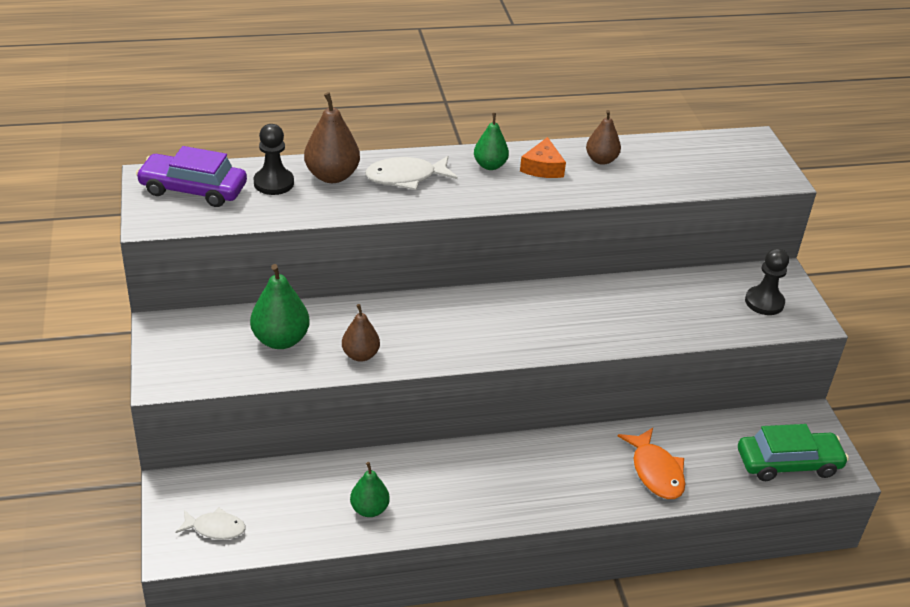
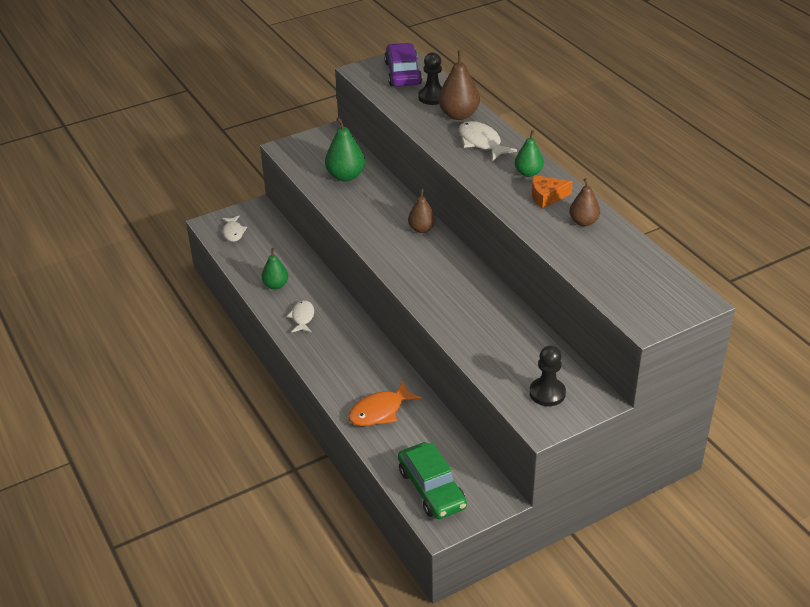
camera: 75 degrees right, 0 degrees up
(360, 355) = (350, 209): brown pear -> brown pear (422, 229)
(452, 498) = (302, 317): none -> white fish

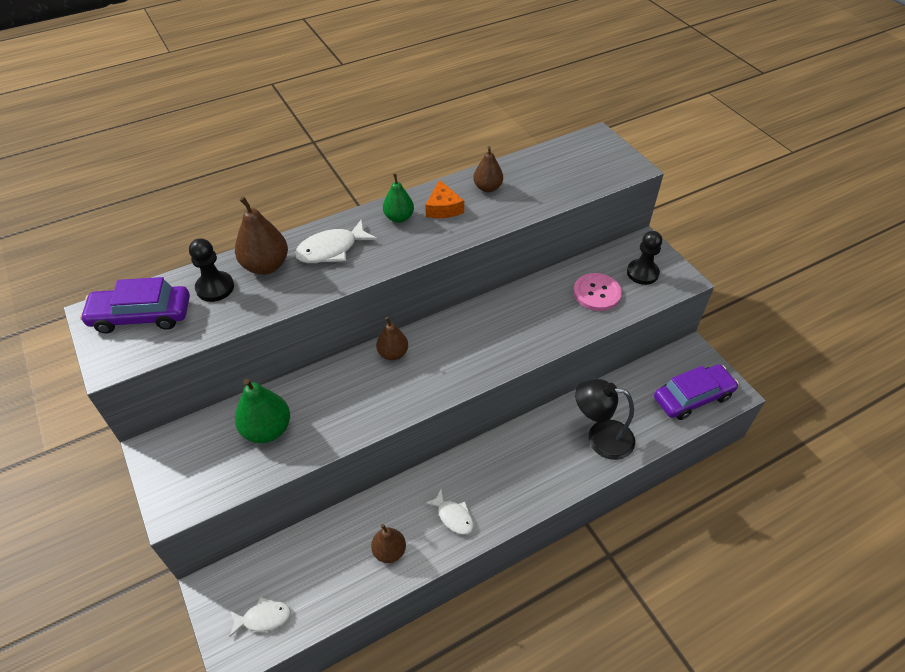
camera: 90 degrees left, 10 degrees up
(276, 285) = (389, 551): green pear -> brown pear
(302, 317) = (453, 516): white fish -> white fish turned 135 degrees counterclockwise
(380, 411) = (600, 437): orange fish -> black lamp
(431, 488) = (692, 397): green car -> purple car
(510, 355) = (597, 293): none -> pink button

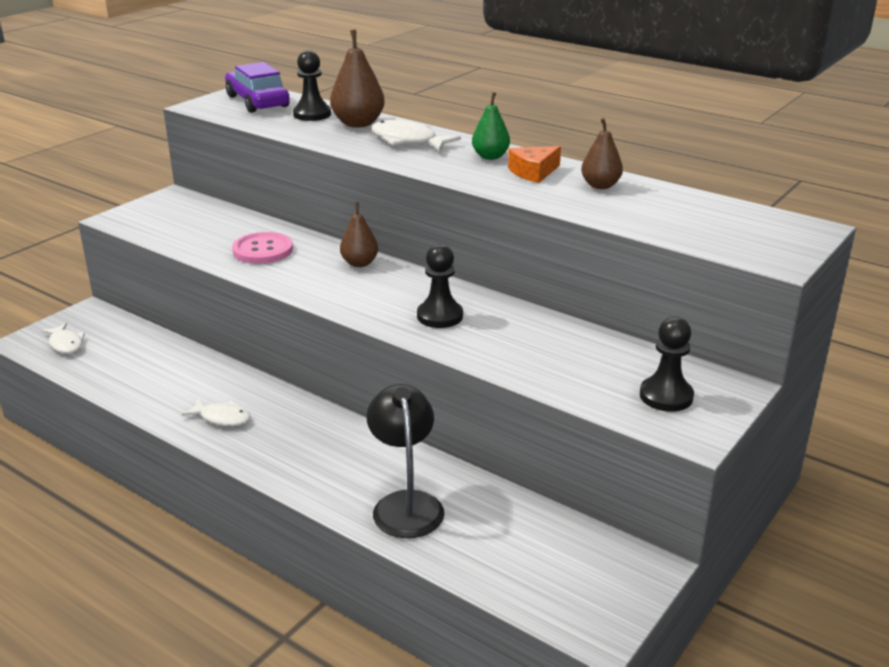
camera: 65 degrees right, 20 degrees down
(267, 429) = (220, 231): green pear -> none
(389, 551) = (161, 389): brown pear -> none
(453, 516) = (222, 418): white fish -> white fish turned 90 degrees counterclockwise
(500, 336) = (440, 316): none -> black pawn
(597, 293) = (582, 366): pink button -> pink button (263, 250)
(692, 397) = (549, 584): purple car -> none

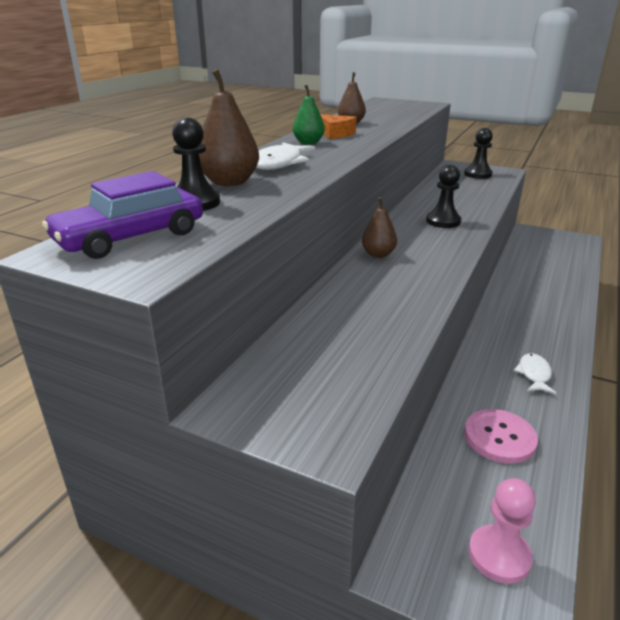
camera: 100 degrees left, 0 degrees up
(66, 344) = (499, 555): white fish -> pink pawn
(263, 250) = (377, 301): pink button -> pink button (499, 437)
(406, 504) = (550, 286): black lamp -> none

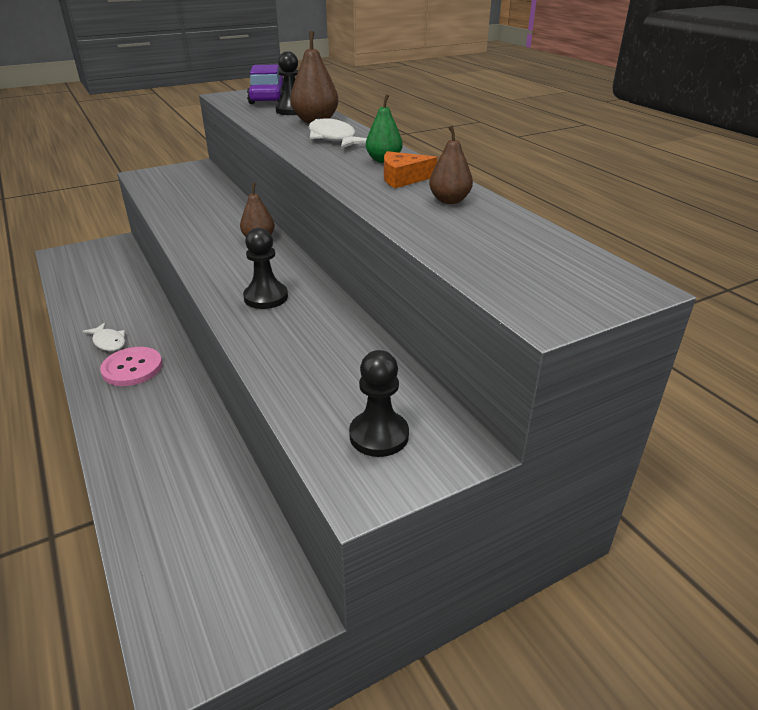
camera: 125 degrees right, 5 degrees up
(499, 437) = (107, 295): pink button -> pink button (132, 368)
(499, 555) = (78, 261): pink pawn -> none

